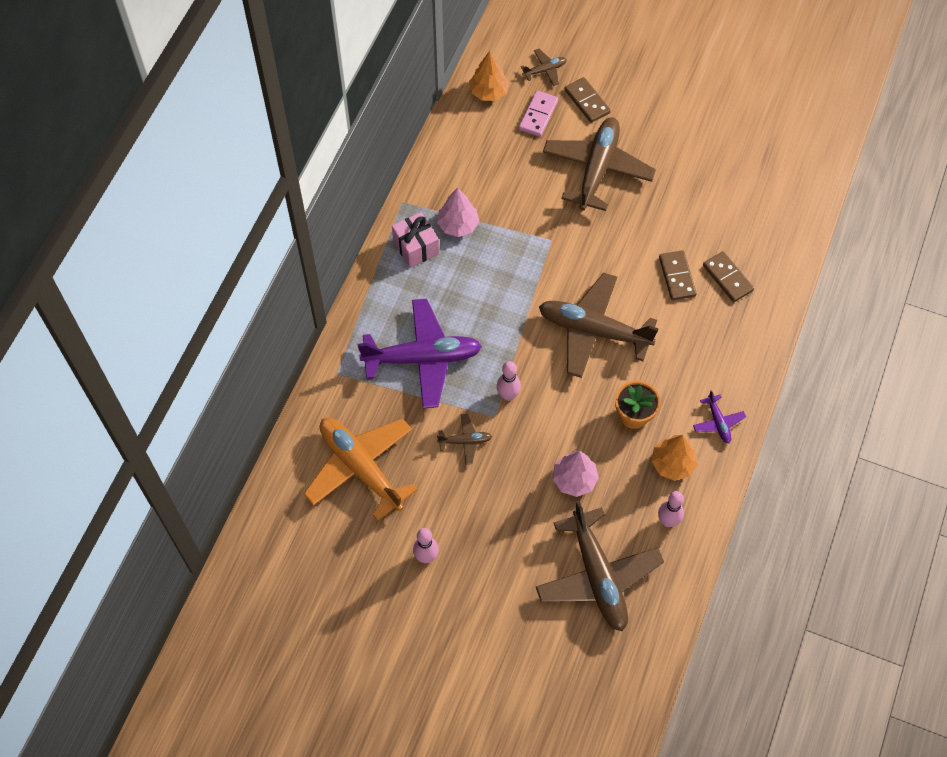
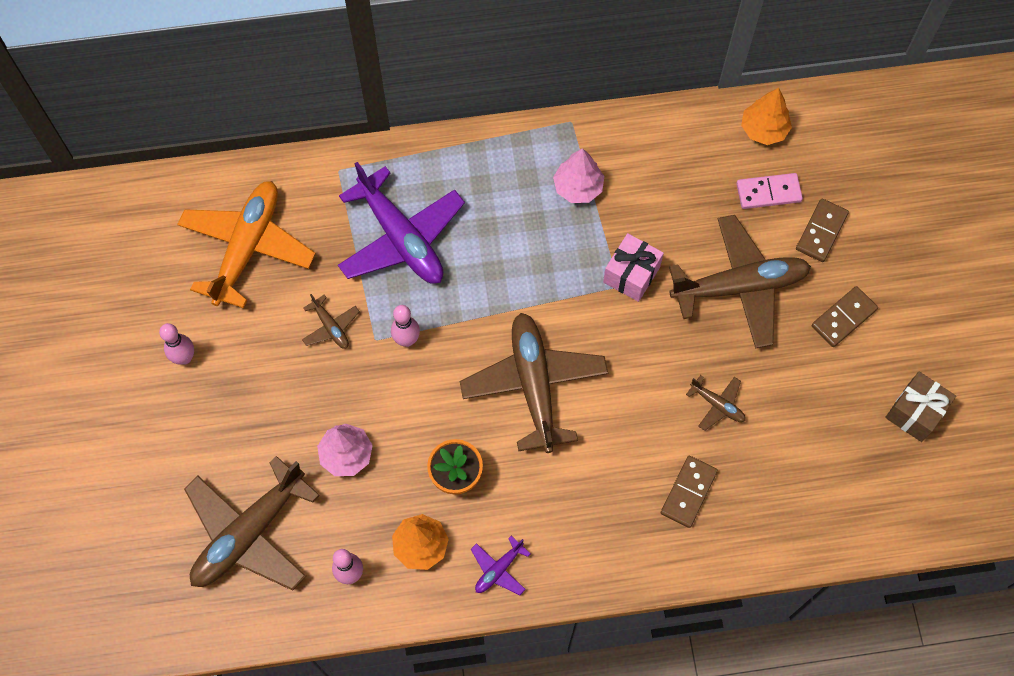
camera: 60 degrees right, 5 degrees up
(416, 247) = (526, 163): pink gift -> pink gift (631, 275)
(545, 70) = (832, 169): brown plane -> brown plane (717, 405)
(677, 276) = (656, 437): brown domino -> brown domino (844, 318)
(746, 121) = (915, 412): none -> brown gift

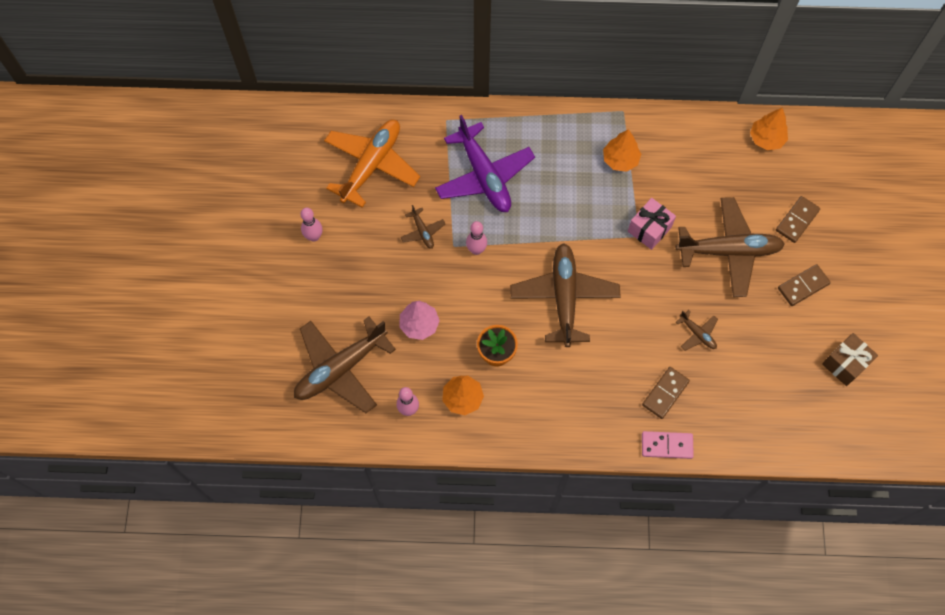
camera: 10 degrees right, 0 degrees up
(498, 569) = (516, 425): purple plane -> none
(578, 187) = (620, 160): pink tree -> orange tree
(768, 192) = (762, 186): pink domino -> pink domino (666, 445)

